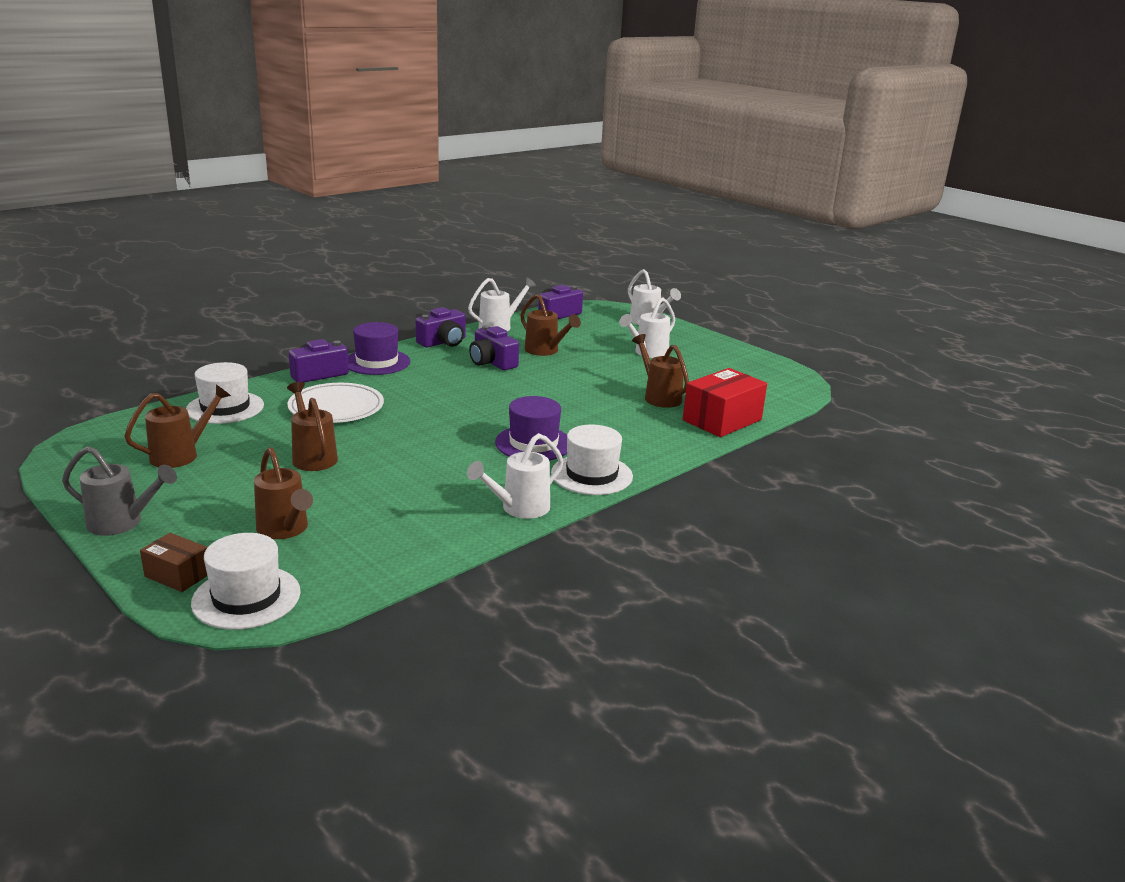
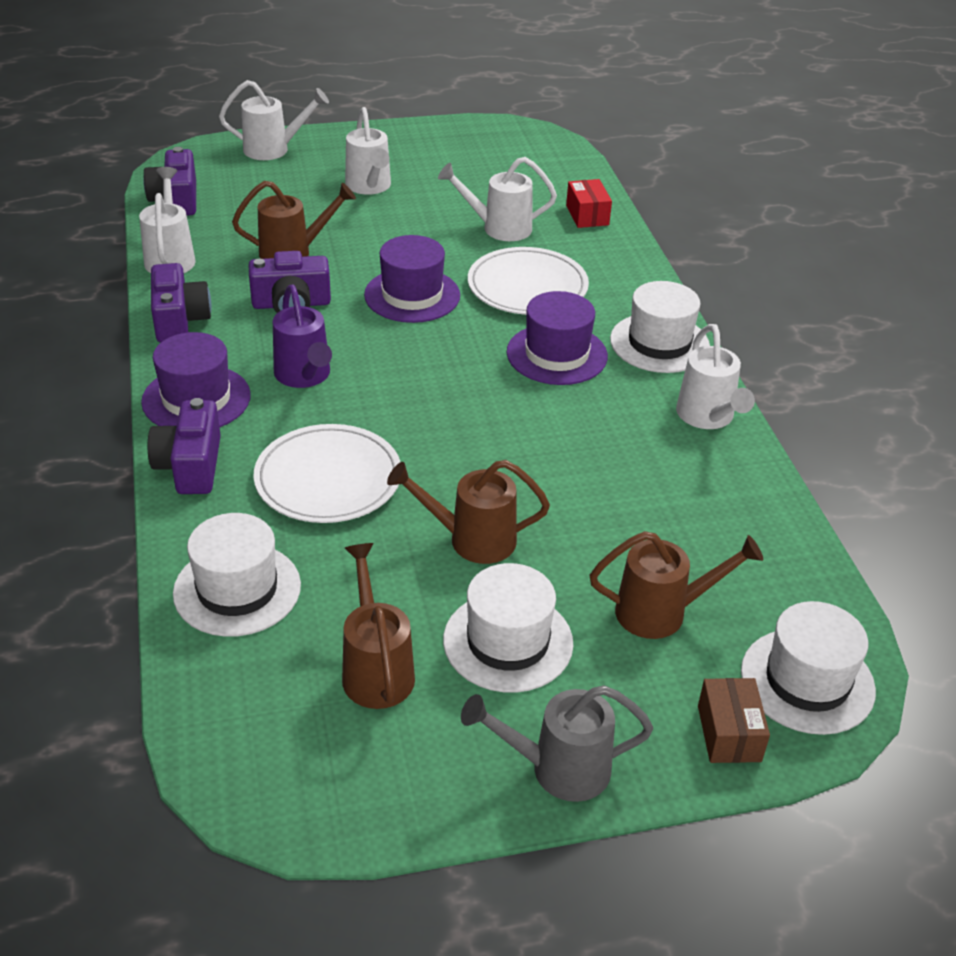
camera: 60 degrees left, 15 degrees up
(121, 523) = (559, 769): grey watering can -> grey watering can turned 135 degrees counterclockwise
(178, 575) = (729, 733): brown box -> brown box turned 60 degrees counterclockwise
(226, 486) = (508, 641): none -> white hat
(426, 381) = (304, 376): none -> purple watering can
(544, 389) = (412, 295): none -> purple hat
(601, 419) = (527, 286): none -> white plate
(659, 397) = (499, 228): brown watering can -> white watering can
(722, 420) = (587, 215): red box -> red box, size x0.56

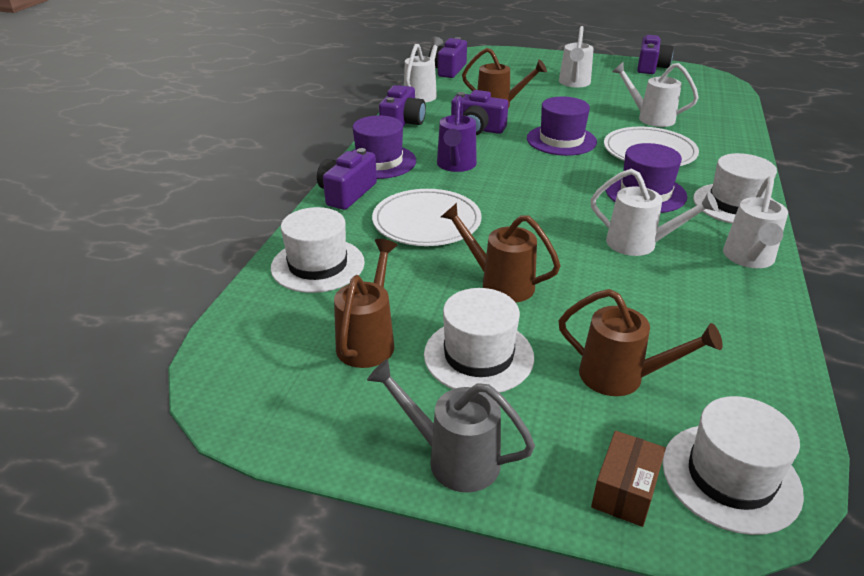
camera: 30 degrees right, 5 degrees down
(273, 149) = (525, 57): white watering can -> white watering can (638, 244)
(451, 133) = (651, 67): none -> purple camera
(587, 215) = (723, 123): red box -> none

